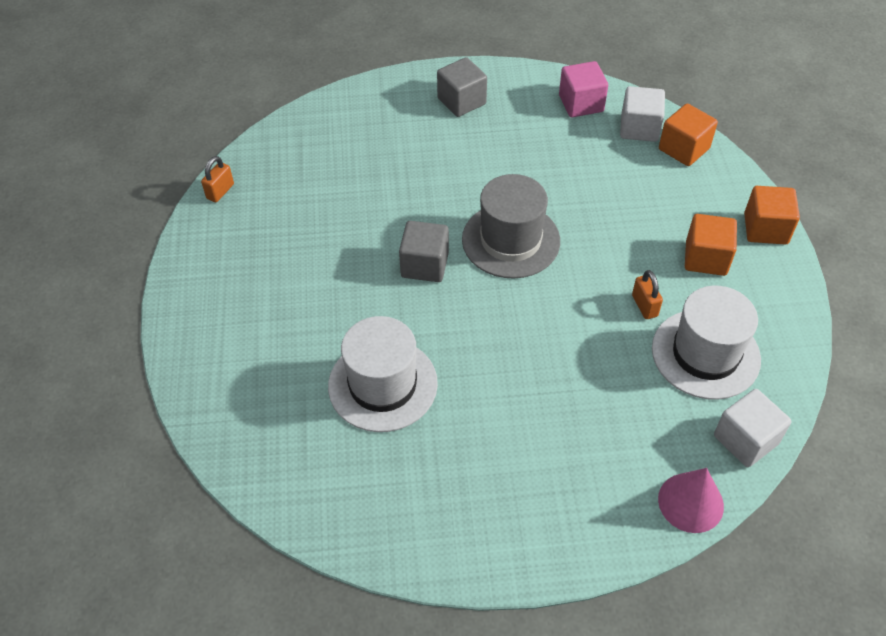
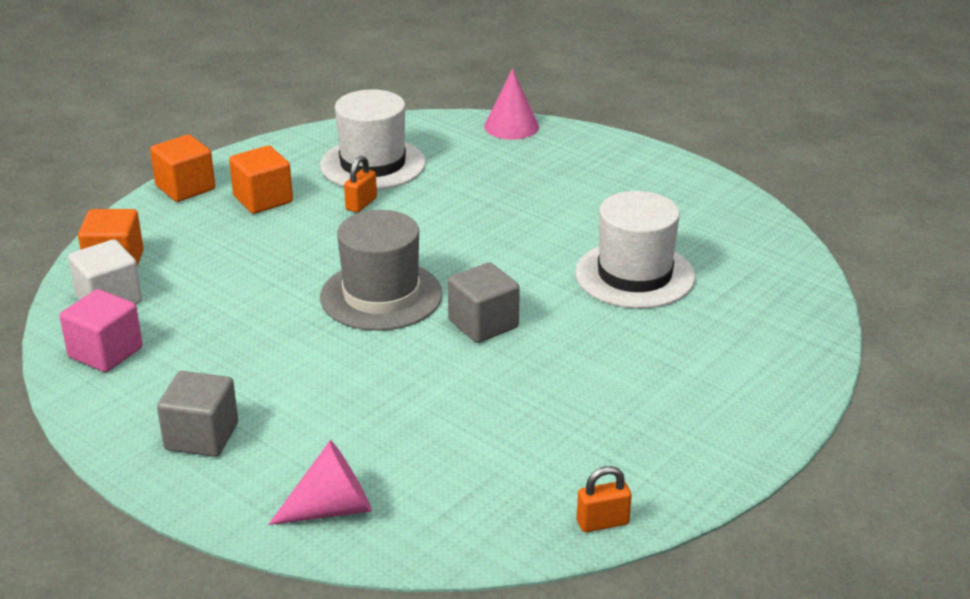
camera: 135 degrees left, 20 degrees down
(353, 113) = (332, 509): none -> pink cone
(745, 440) = (429, 126): white cube -> none

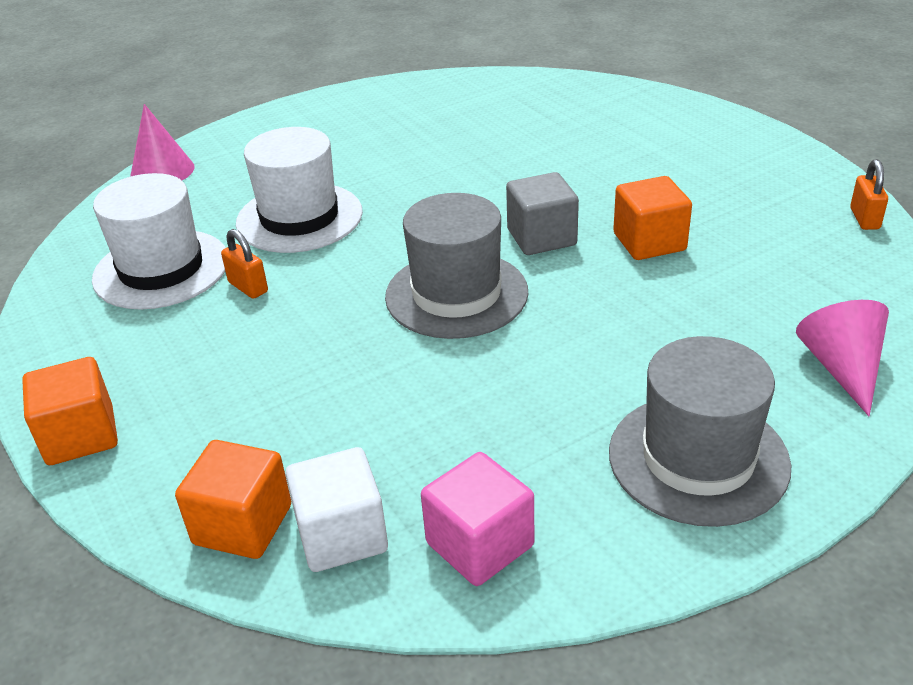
camera: 70 degrees left, 5 degrees up
(201, 436) = (698, 458): grey cube -> grey hat
(263, 199) = (174, 364): orange cube -> orange cube (649, 242)
(634, 275) = (495, 149): white hat -> white hat (299, 218)

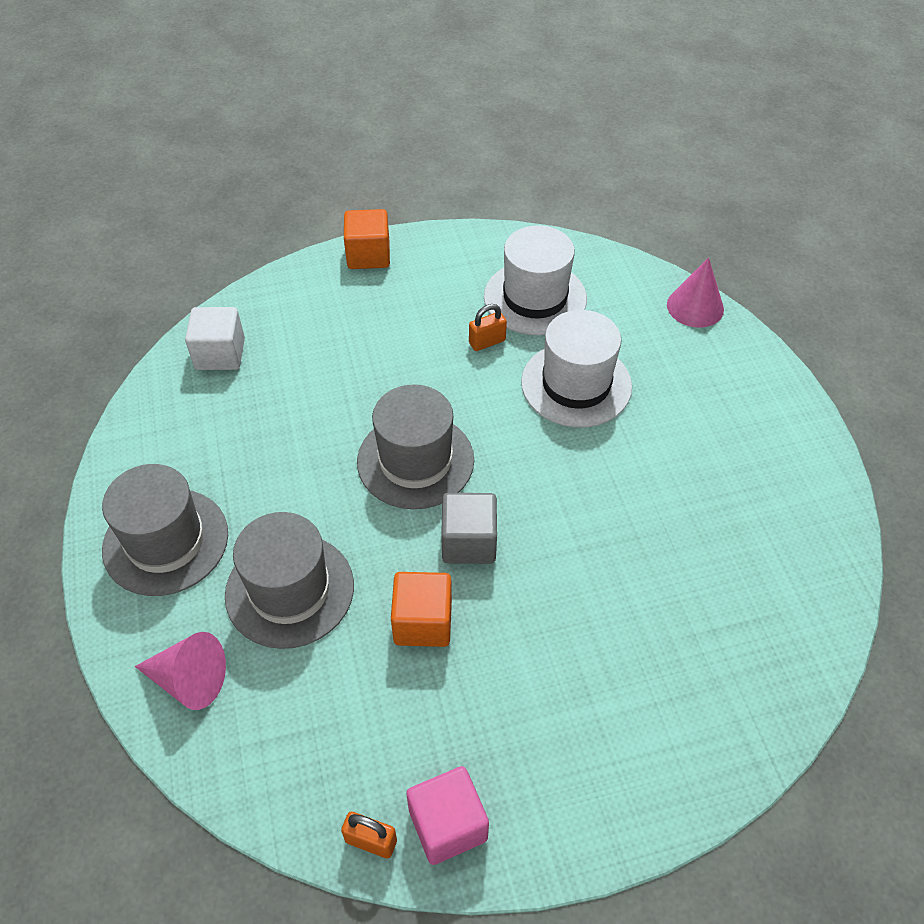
camera: 105 degrees right, 15 degrees up
(243, 525) = (254, 315): orange cube -> none
(480, 544) = (174, 411): pink cube -> pink cube (448, 824)
(682, 333) = (289, 590): none -> grey hat

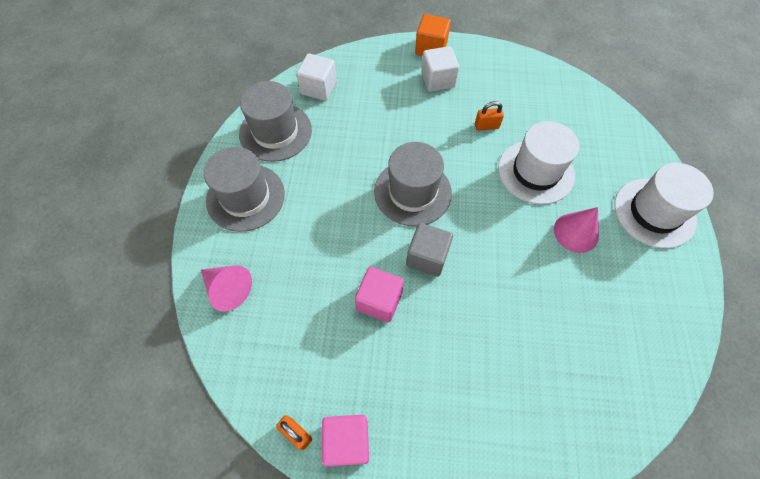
camera: 20 degrees right, 10 degrees up
(289, 590) = (306, 252): grey hat -> grey hat (275, 132)
(394, 297) = (437, 80): none -> white cube
(423, 622) = (379, 301): orange cube -> pink cube
(535, 298) = (529, 105): white hat -> white hat (654, 213)
(695, 307) = (638, 141): pink cone -> pink cone (576, 232)

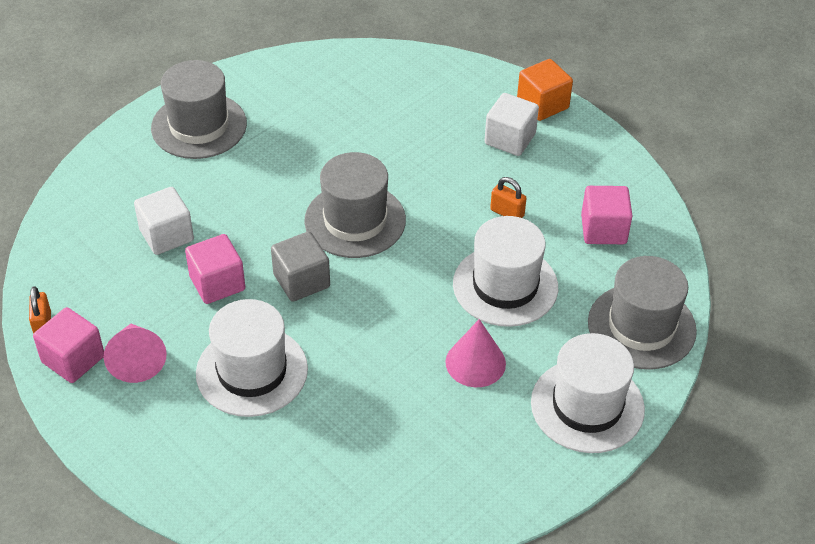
camera: 40 degrees right, 15 degrees down
(228, 289) = (105, 187): pink cone -> pink cone (136, 360)
(275, 132) = (287, 88): grey hat -> grey hat (641, 326)
(318, 88) = (375, 73): white cube -> white cube (166, 235)
(468, 346) = (252, 371): none -> white hat
(543, 101) = (603, 229): none -> pink cube

